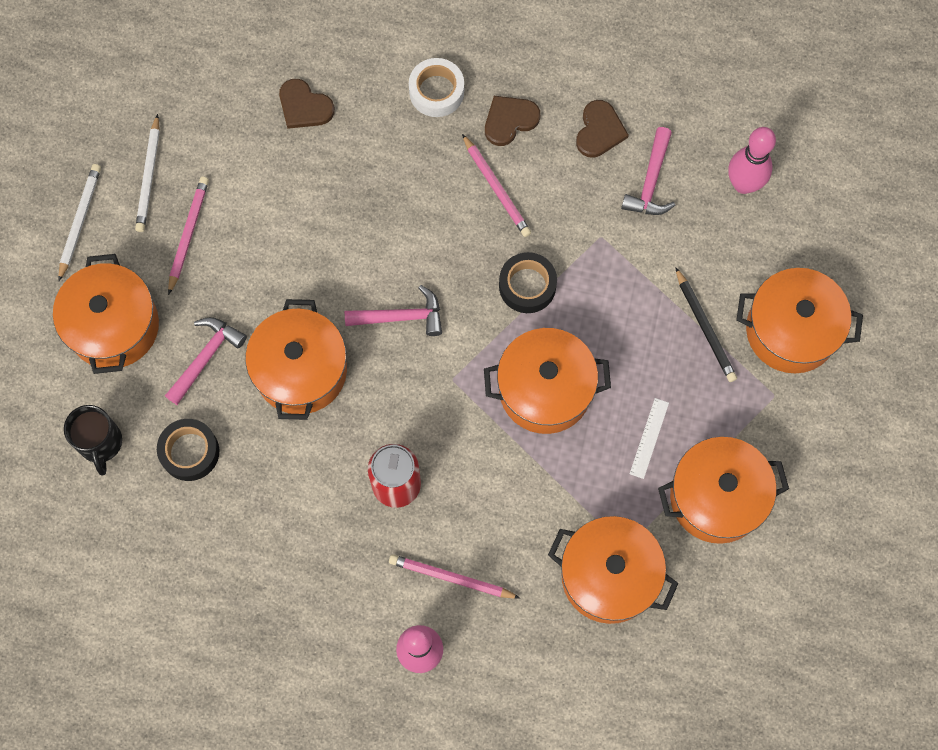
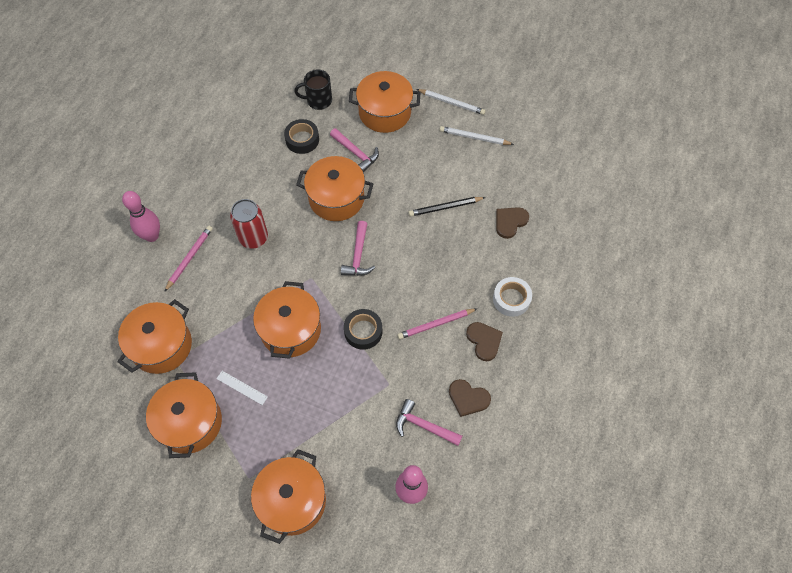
camera: 100 degrees right, 10 degrees down
(188, 234) = (434, 153): pink pencil -> none
(705, 327) = (308, 440): black pencil -> black pencil (445, 207)

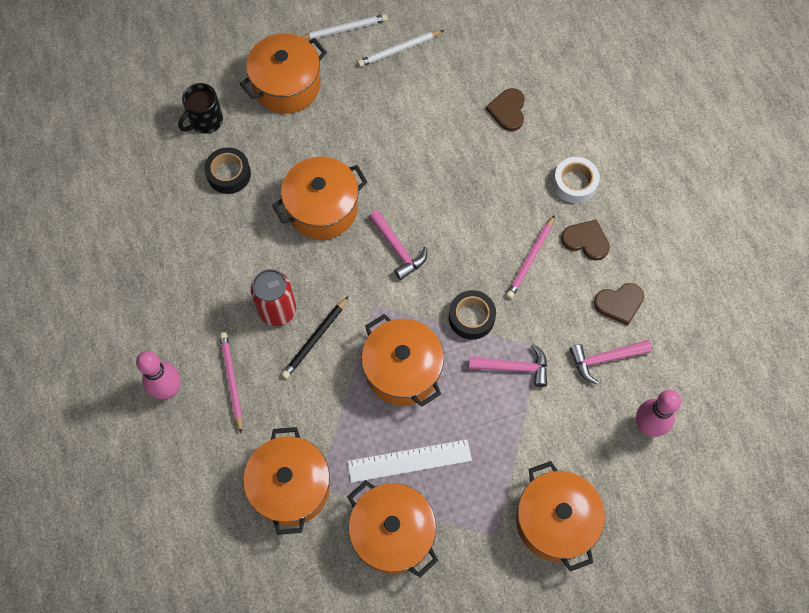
camera: 40 degrees left, 5 degrees up
(242, 387) = (409, 461): white ruler -> white ruler, size x1.78
(356, 153) = (297, 148): pink hammer -> pink hammer (514, 367)
(445, 207) = (435, 140): black pencil -> black pencil (315, 339)

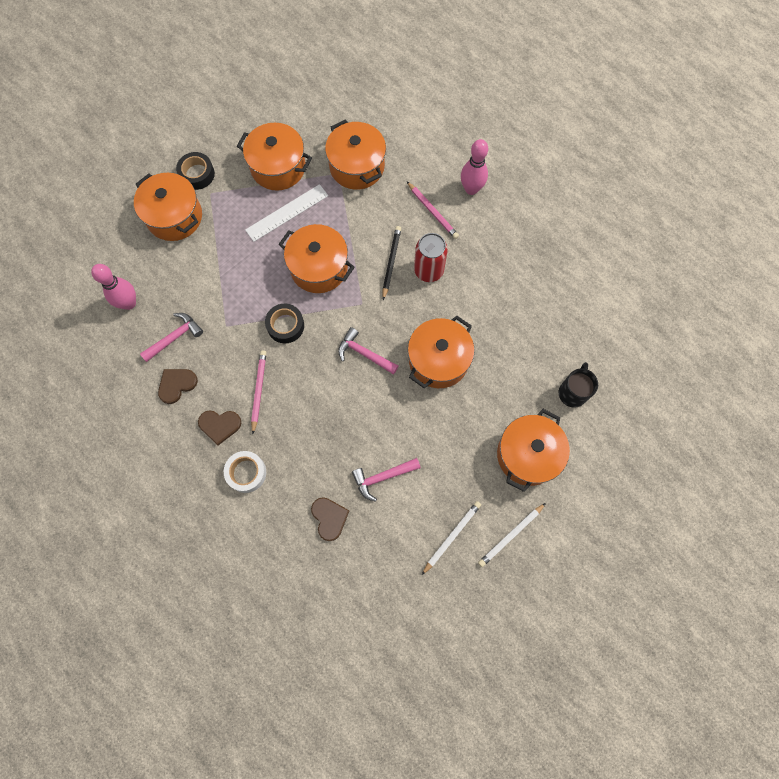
camera: 155 degrees right, 5 degrees up
(229, 174) = (526, 356): black tape -> black tape (197, 174)
(514, 367) = (240, 303): pink hammer -> pink hammer (382, 477)

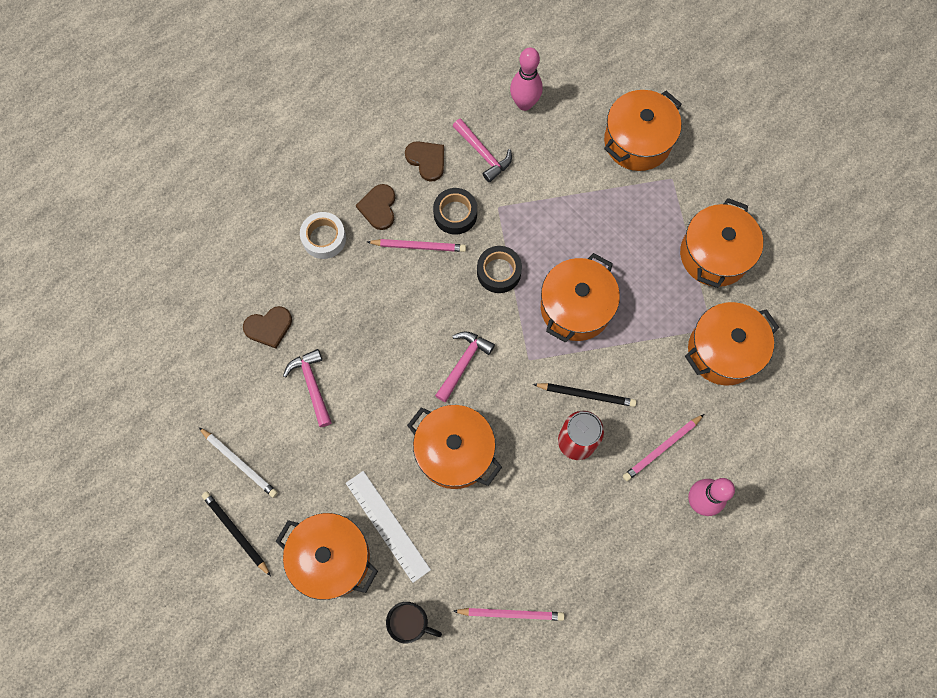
camera: 90 degrees right, 0 degrees up
(197, 174) = (697, 162): black tape -> black tape (455, 214)
(287, 212) = (650, 267): white ruler -> white ruler (387, 525)
(510, 535) = (236, 532): white pencil -> black pencil
(560, 319) = (511, 613): none -> pink pencil

